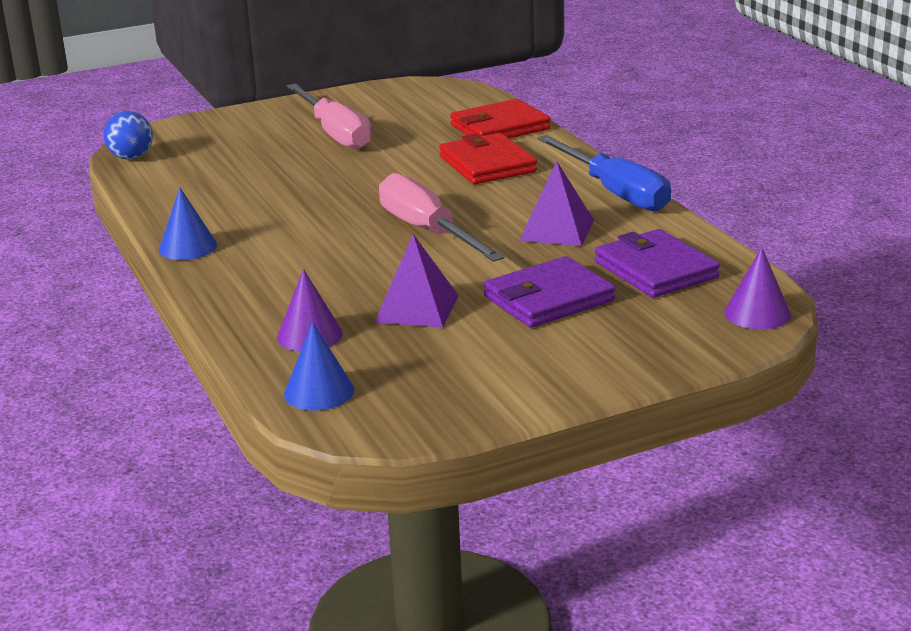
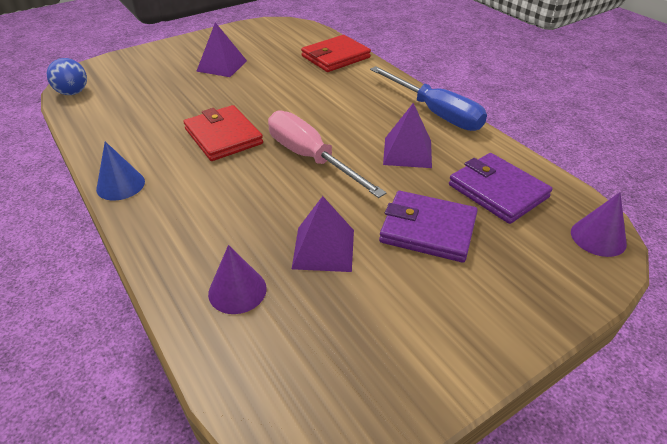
camera: 10 degrees left, 15 degrees up
(319, 392) = (259, 375): blue cone -> none
(335, 133) = (222, 66): pink screwdriver -> purple pyramid
(487, 164) = (336, 90): red wallet -> red wallet (223, 136)
(549, 299) = (428, 230): purple wallet -> purple wallet turned 60 degrees clockwise

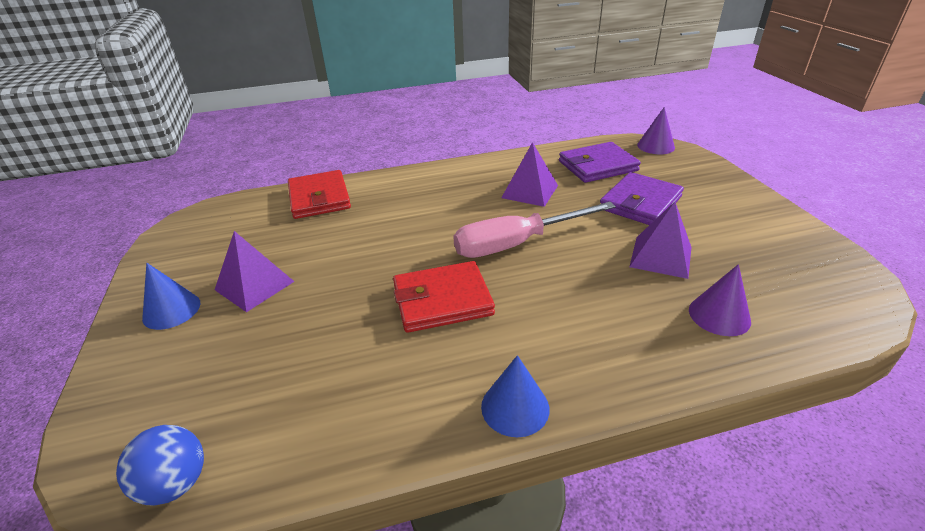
camera: 70 degrees left, 5 degrees down
(193, 50) = (171, 310): none -> blue cone
(435, 113) = (474, 167): blue screwdriver -> none

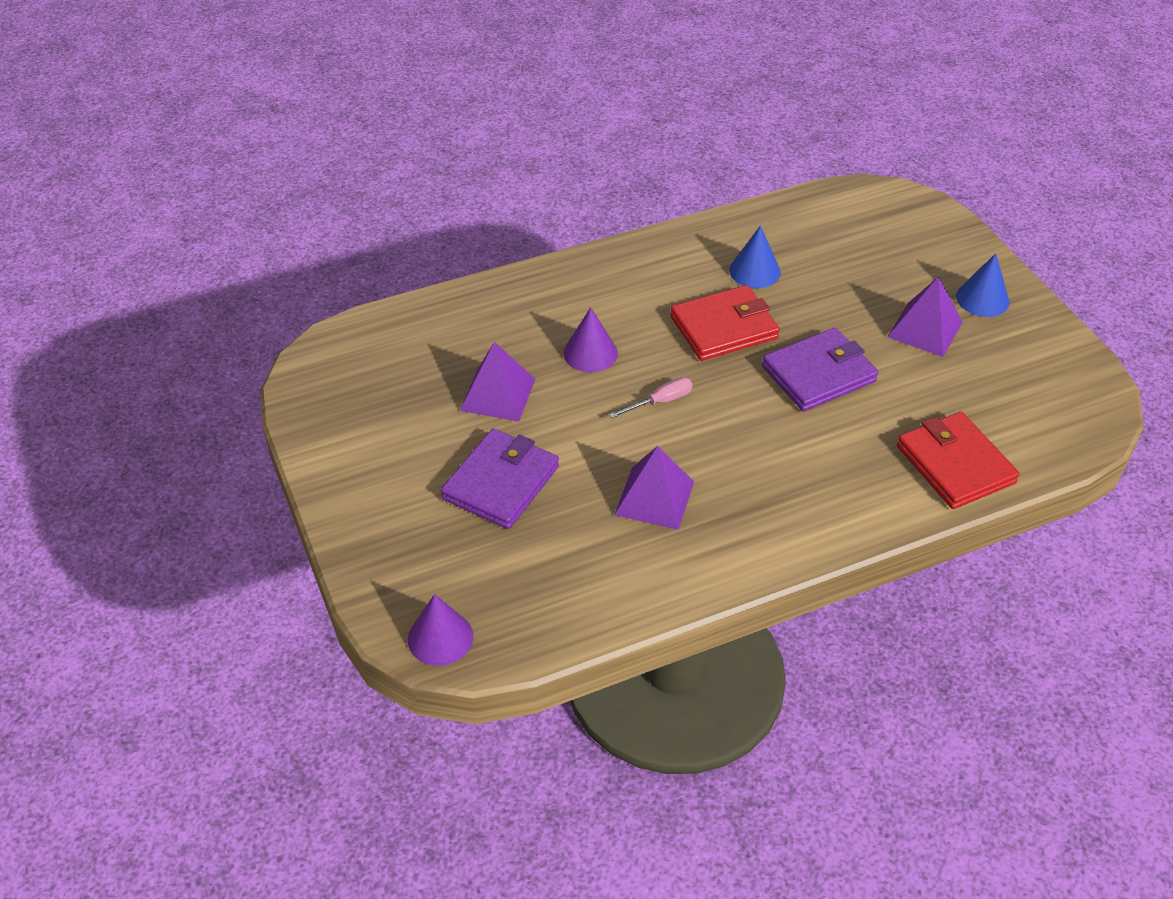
camera: 170 degrees right, 10 degrees up
(176, 483) = (851, 197): blue ball -> none
(515, 407) = (641, 251): blue cone -> blue cone (754, 271)
(517, 244) = (660, 401): pink screwdriver -> pink screwdriver, size x0.45
(597, 166) = (550, 568): purple wallet -> purple wallet (818, 374)
(719, 315) = (462, 332): purple cone -> purple cone (590, 353)

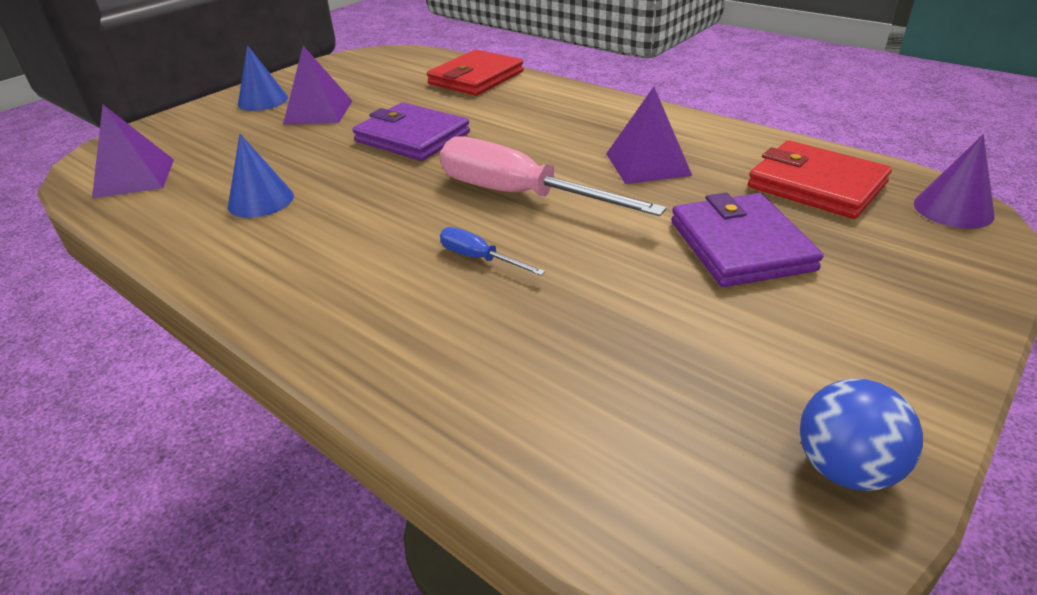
camera: 115 degrees left, 10 degrees down
(319, 412) = (845, 468): none -> blue ball
(497, 394) = (615, 300): purple pyramid -> purple pyramid (134, 178)
(501, 482) = (740, 245): purple wallet -> purple wallet turned 75 degrees clockwise
(590, 353) = (479, 258): purple cone -> blue screwdriver
(660, 401) = (520, 195): pink screwdriver -> pink screwdriver, size x2.23
(723, 327) = (373, 193): red wallet -> red wallet (816, 185)

